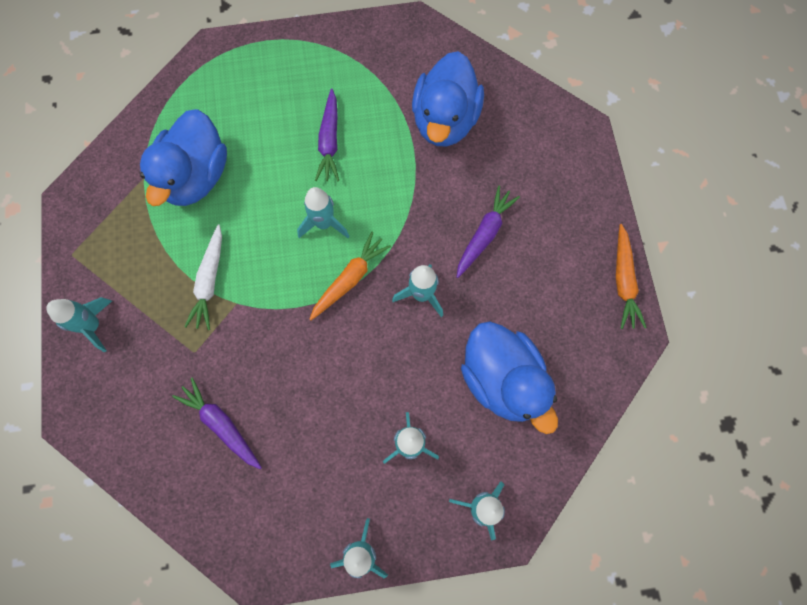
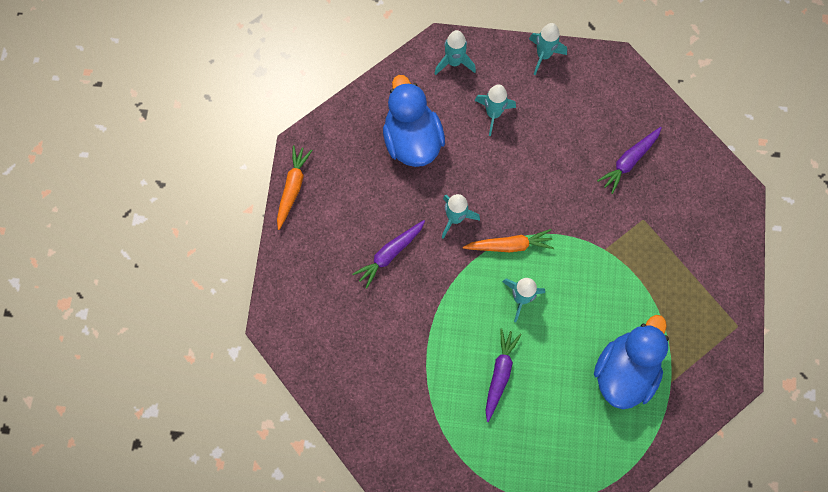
camera: 165 degrees left, 0 degrees up
(93, 326) = (722, 260): turquoise rocket -> none
(209, 281) = (624, 272): white carrot -> none
(221, 424) = (629, 161): purple carrot -> purple carrot turned 75 degrees clockwise
(350, 279) = (509, 245): orange carrot -> orange carrot turned 150 degrees counterclockwise
(445, 120) = (391, 367): blue duck -> none

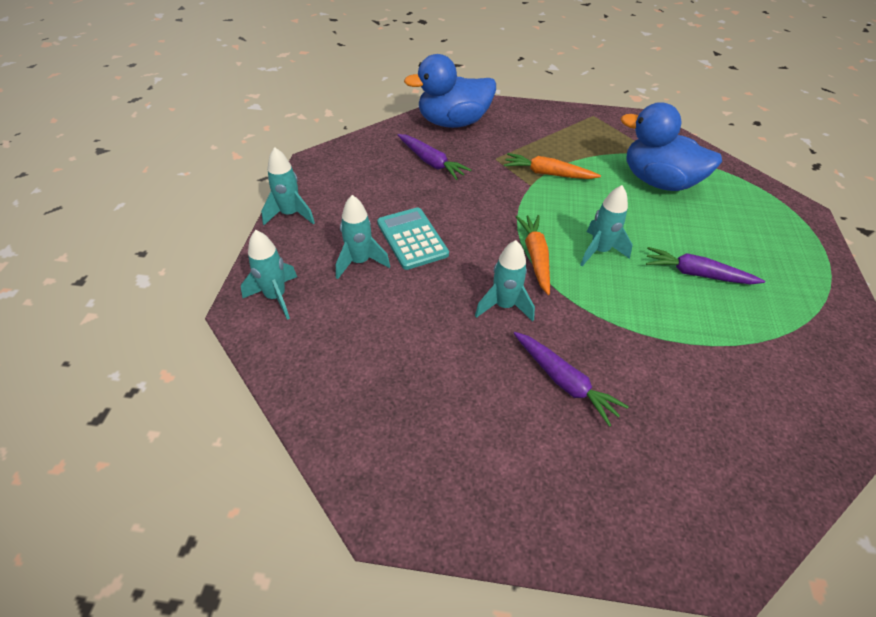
camera: 90 degrees left, 25 degrees down
(293, 188) = (461, 527): orange carrot -> orange carrot (548, 174)
(412, 140) = (387, 348): blue duck -> blue duck (453, 122)
(522, 150) = (412, 239): none -> turquoise calculator

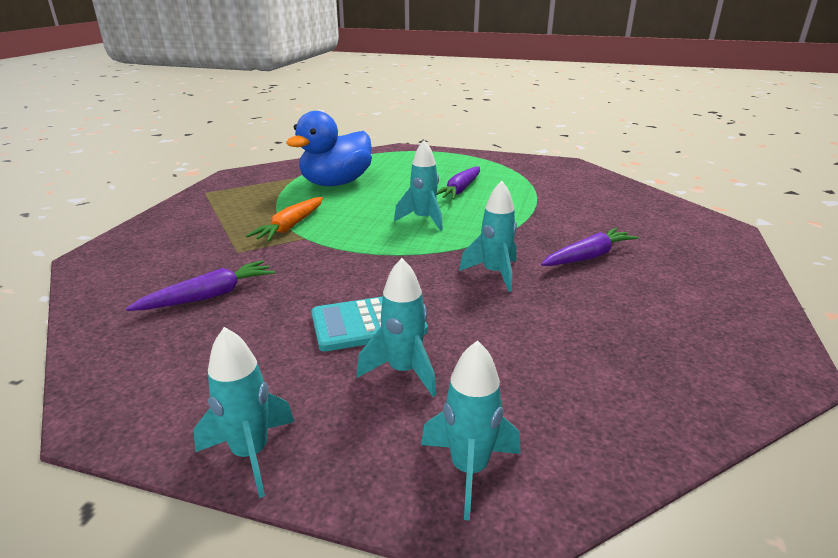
camera: 80 degrees left, 20 degrees down
(453, 122) = (128, 271): blue duck -> none
(535, 257) = (424, 249): orange carrot -> none

